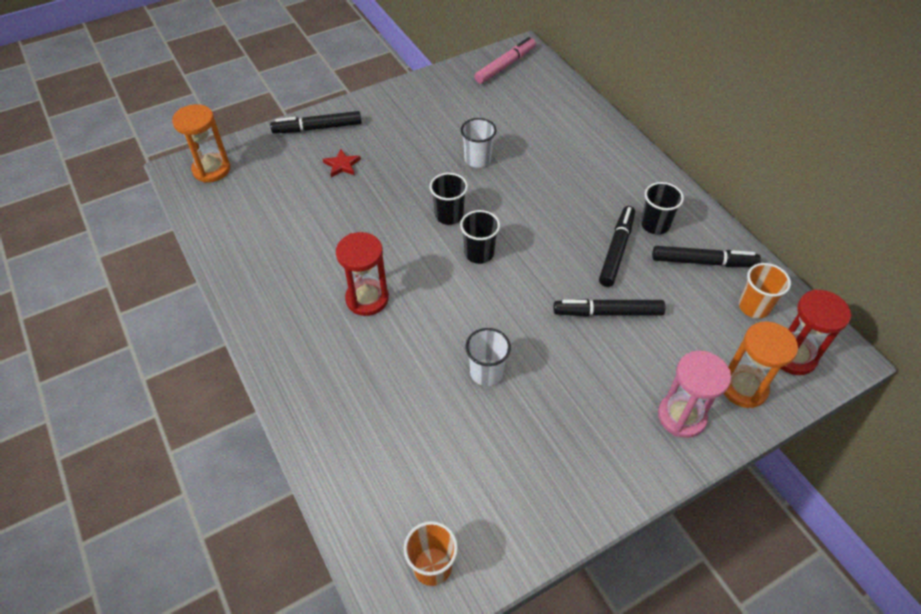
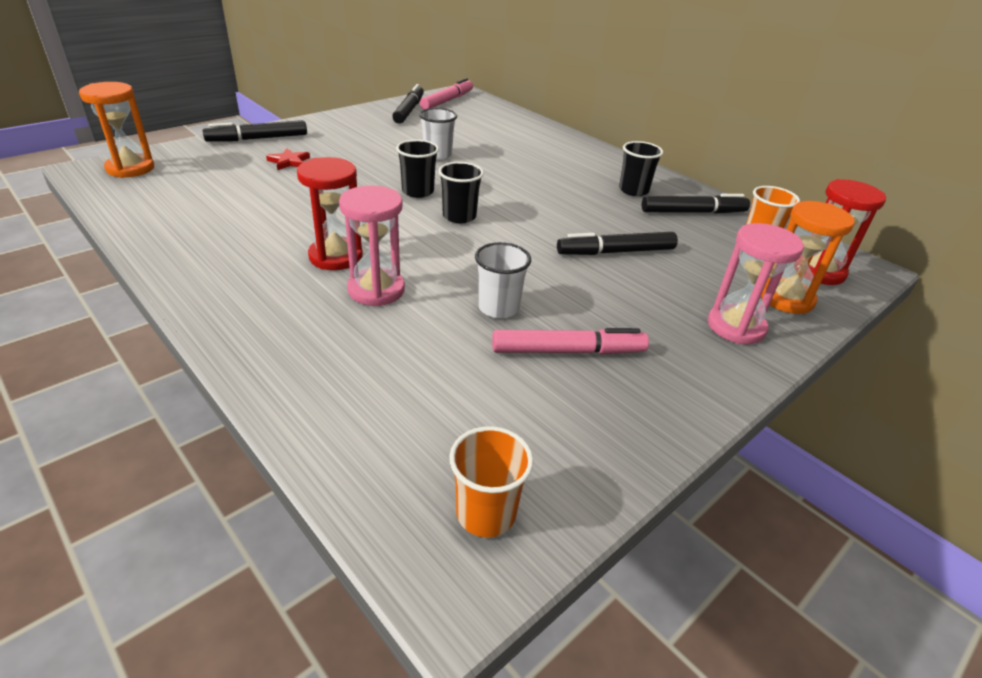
camera: 15 degrees left, 15 degrees down
(393, 342) = (376, 290): none -> pink hourglass
(530, 427) = (568, 351): none -> pink marker
(616, 250) = (604, 208): black marker -> black marker (409, 110)

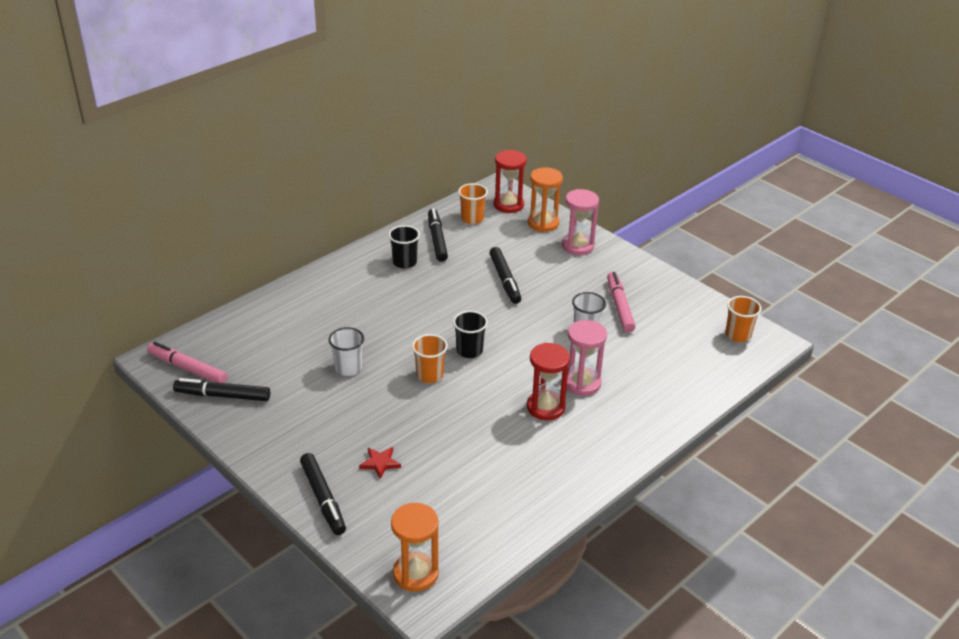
camera: 90 degrees left, 0 degrees up
(418, 191) = (430, 375): black cup -> orange cup

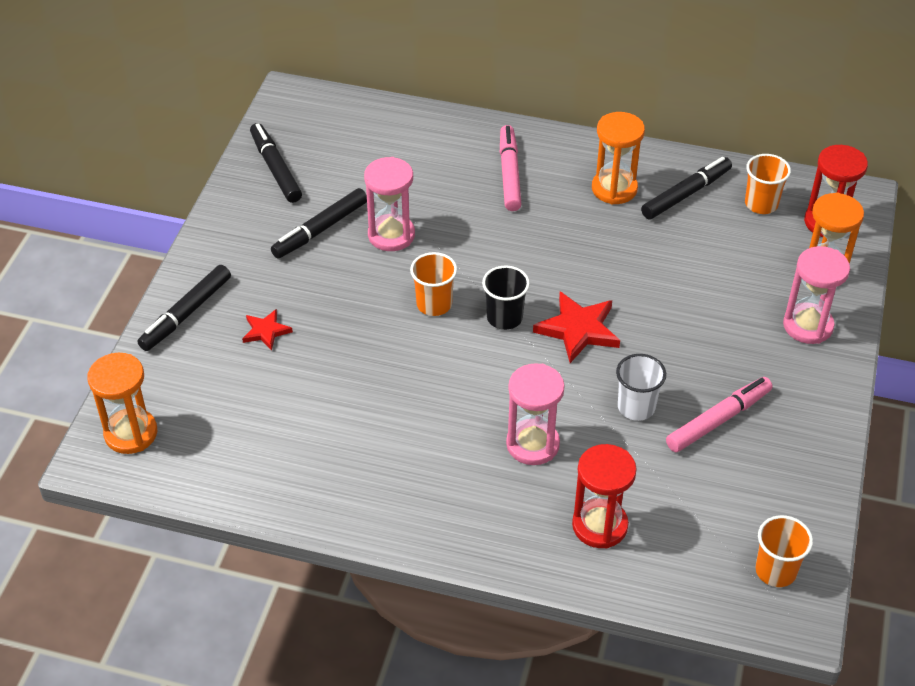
camera: 60 degrees right, 10 degrees up
(187, 368) = (294, 124): pink marker -> pink marker (509, 174)
(348, 368) = (391, 235): white cup -> pink hourglass
(404, 262) = (614, 189): black cup -> orange hourglass
(505, 280) = (666, 289): black marker -> black marker (320, 230)
(506, 326) = (578, 329): none -> red star
(545, 407) = (461, 428): red hourglass -> red hourglass (600, 525)

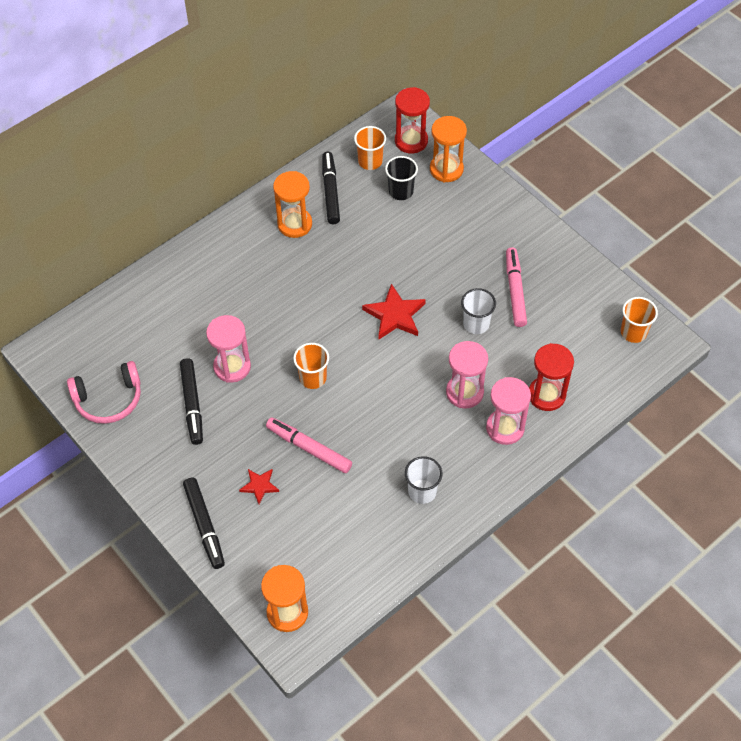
camera: 55 degrees left, 10 degrees up
(275, 168) = (109, 399): black marker -> pink headphones
(368, 472) = (422, 491): none -> white cup
(504, 318) = (354, 347): black cup -> black cup (401, 191)
(509, 174) = (233, 270): pink marker -> pink marker (309, 448)
(808, 326) = (480, 204): pink hourglass -> pink hourglass (505, 428)

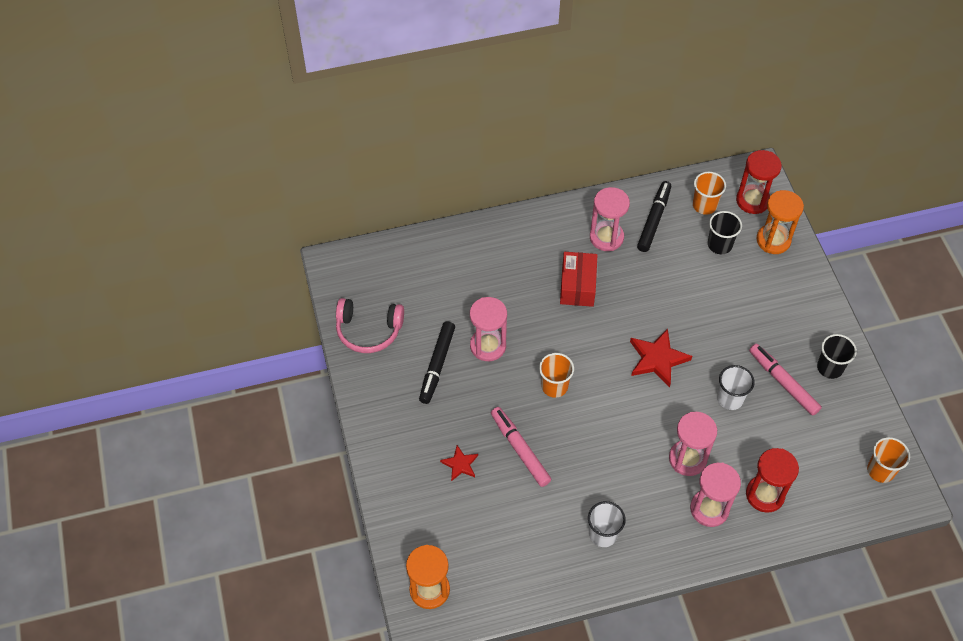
camera: 25 degrees right, 0 degrees up
(204, 525) = (396, 479): black marker -> none
(289, 279) = (577, 286): none -> red box
(294, 224) = (606, 237): orange hourglass -> pink hourglass
(515, 291) = (783, 382): pink marker -> pink marker turned 60 degrees counterclockwise
(548, 261) = (830, 367): none -> black cup

